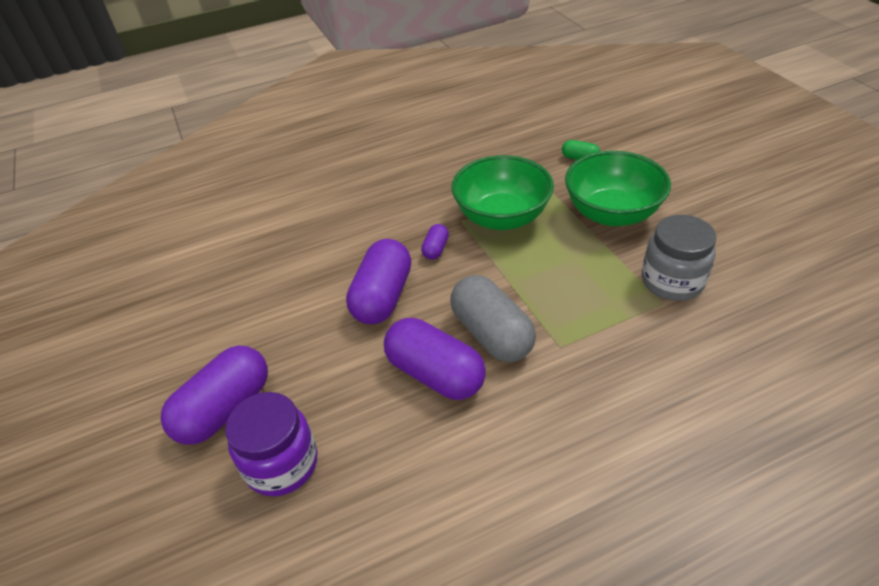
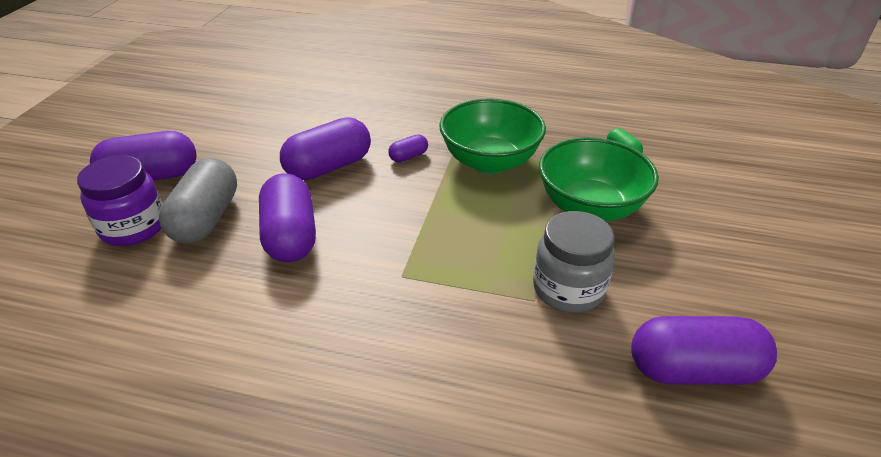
camera: 35 degrees right, 5 degrees down
(492, 334) = (365, 235): grey capsule -> grey capsule (206, 219)
(795, 286) = (693, 370): none -> purple capsule

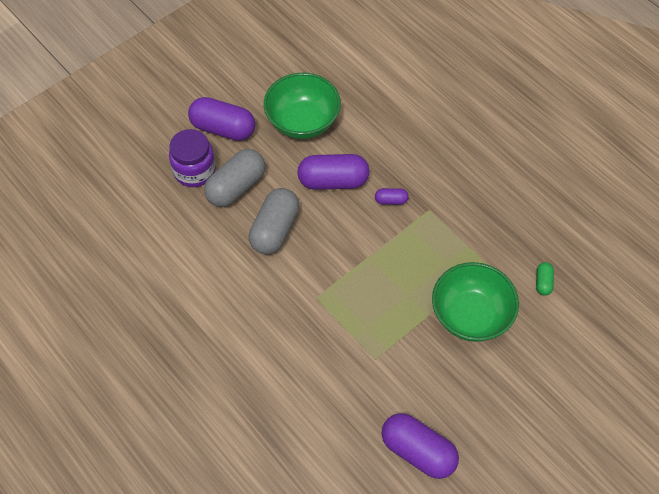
camera: 35 degrees right, 20 degrees up
(290, 236) = (274, 229): purple capsule -> grey capsule
(490, 161) = (441, 237): green bowl -> green bowl (302, 122)
(568, 289) = (399, 364): grey jar -> none

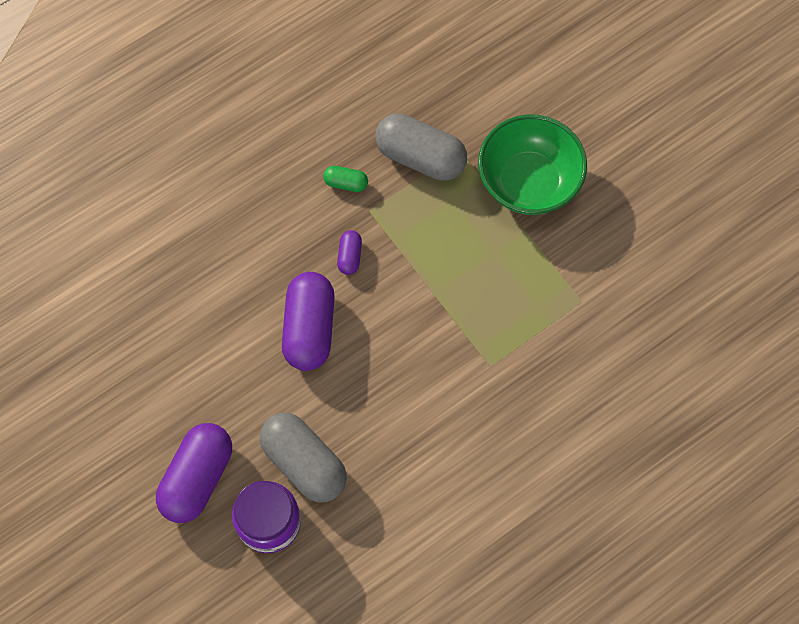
camera: 85 degrees left, 10 degrees up
(274, 229) = (381, 412): grey capsule -> grey capsule (420, 157)
(302, 122) = (201, 362): green bowl -> none
(418, 451) = (703, 265): purple capsule -> none
(543, 282) = (488, 93): green capsule -> green capsule (346, 183)

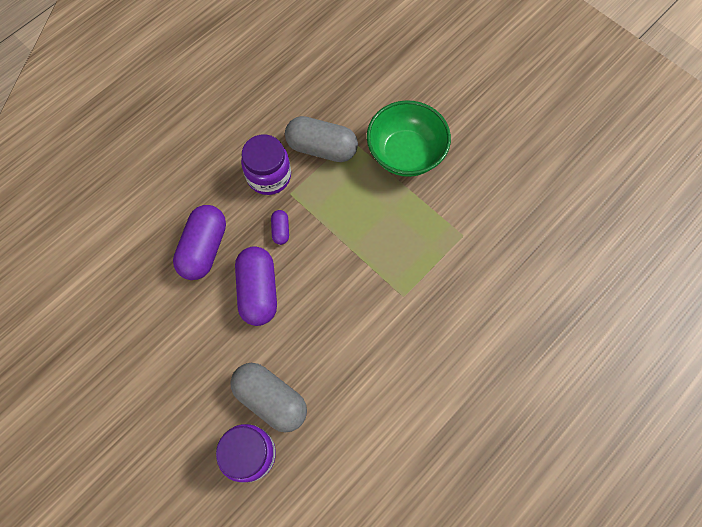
camera: 10 degrees left, 0 degrees up
(197, 478) = (186, 427): purple capsule -> purple capsule (204, 248)
(346, 183) = (269, 176): green capsule -> purple jar

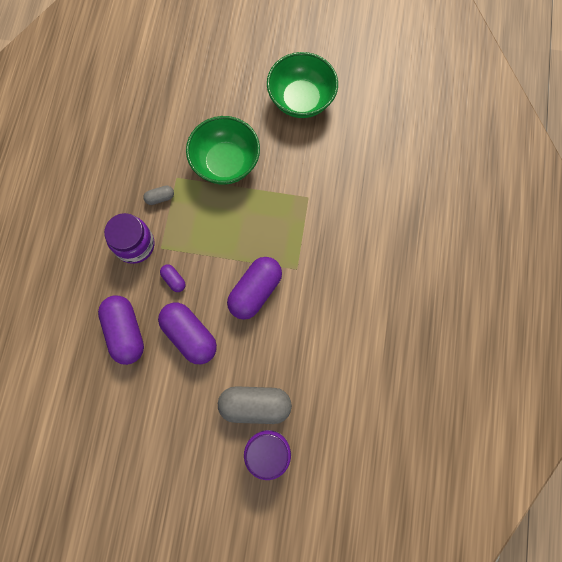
camera: 35 degrees left, 5 degrees up
(322, 148) = (160, 198): grey capsule -> grey capsule, size x0.47
(348, 291) = (255, 291): none -> purple capsule
(521, 139) = (301, 99): none -> green bowl

